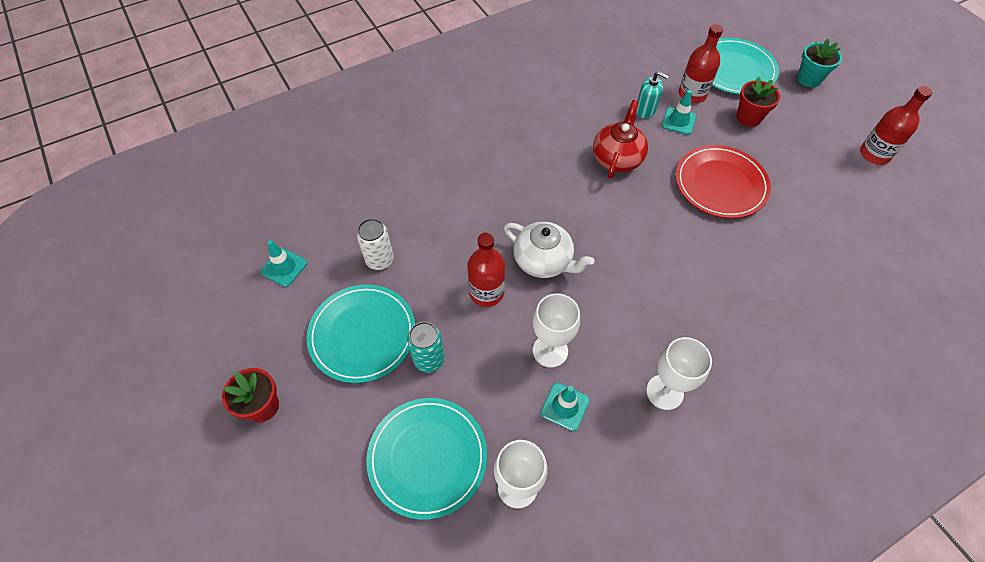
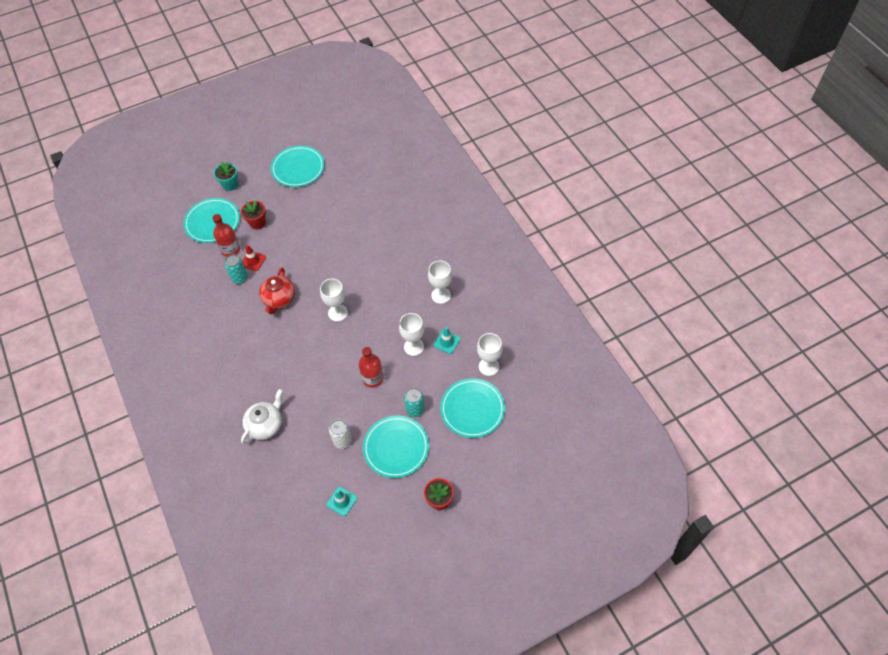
camera: 85 degrees left, 0 degrees up
(543, 261) = (354, 346): white teapot -> white teapot (265, 425)
(603, 234) = (338, 313): none -> white goblet
(617, 158) = (279, 299): red teapot -> red teapot turned 105 degrees counterclockwise
(645, 110) = (240, 278): turquoise soap dispenser -> turquoise can
(678, 121) = (253, 261): turquoise traffic cone -> red traffic cone
(720, 184) = (308, 247): red plate -> none
(874, 154) = (298, 168): red bottle -> turquoise plate

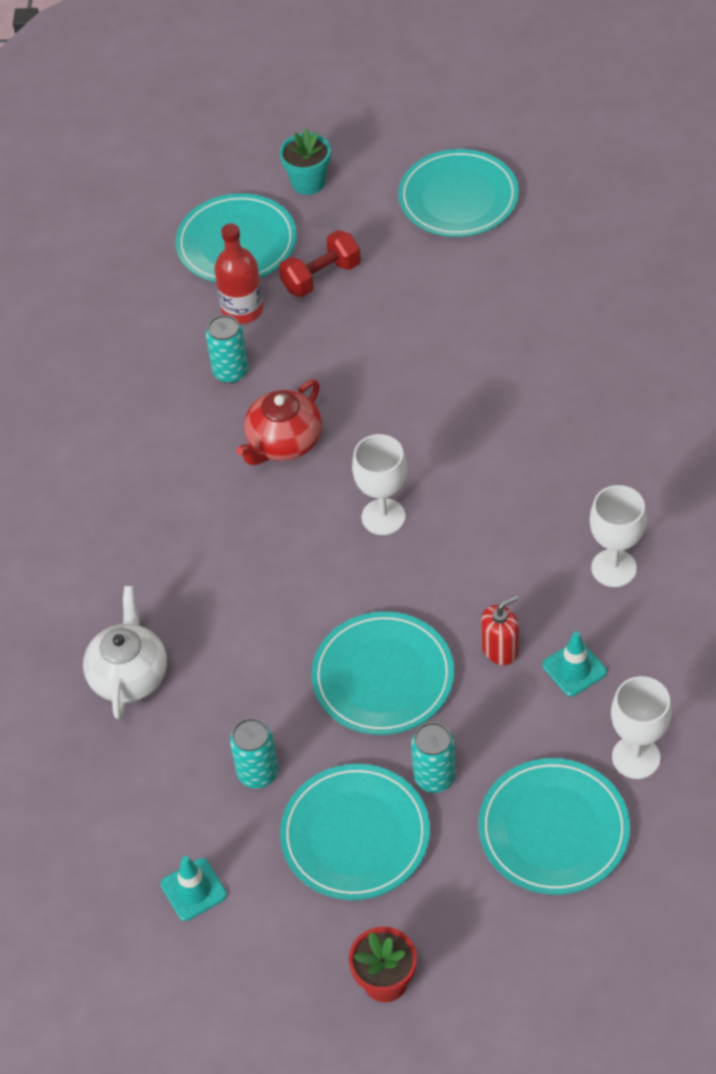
camera: 30 degrees right, 5 degrees down
(253, 261) = (273, 348): red traffic cone -> none
(257, 223) = (321, 277): red flower pot -> red dumbbell
(265, 425) = (129, 675): white teapot -> white teapot turned 60 degrees counterclockwise
(342, 441) = (258, 773): white can -> turquoise can
(373, 378) = (383, 677): red bottle -> turquoise plate
(413, 347) = (500, 649): white goblet -> red soap dispenser

